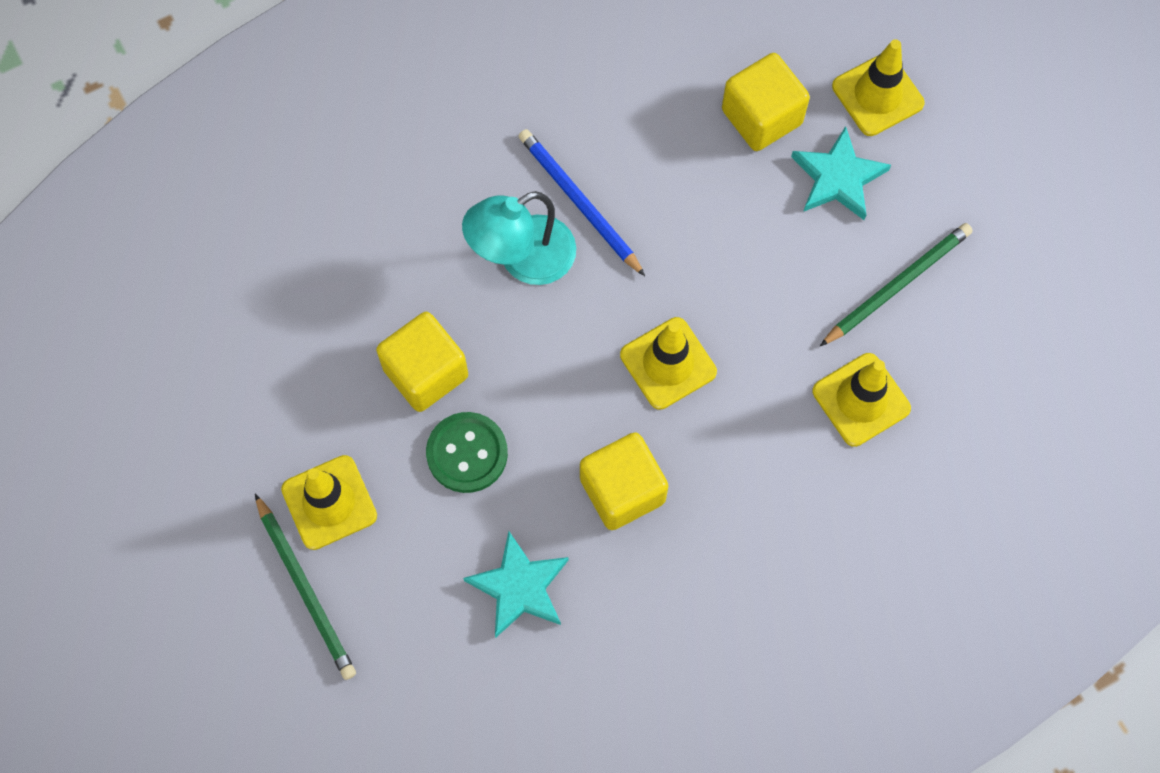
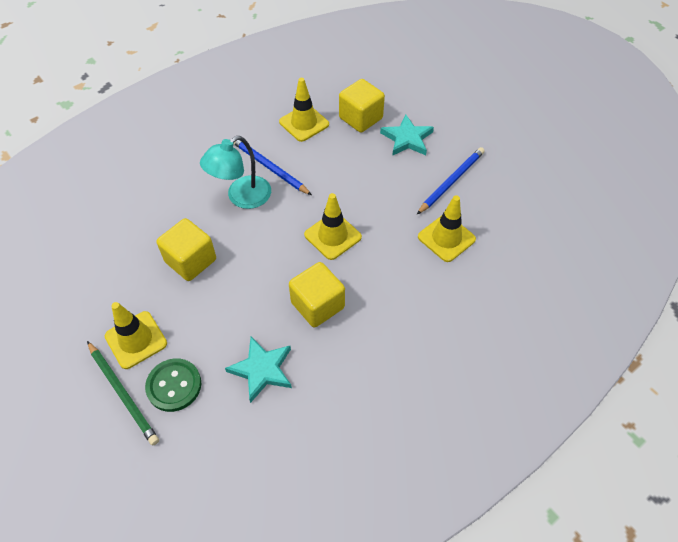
camera: 10 degrees left, 15 degrees down
(467, 453) = (220, 299): green button -> green button (174, 385)
(877, 95) = (418, 102): yellow traffic cone -> yellow traffic cone (304, 123)
(897, 285) = (451, 181): green pencil -> blue pencil

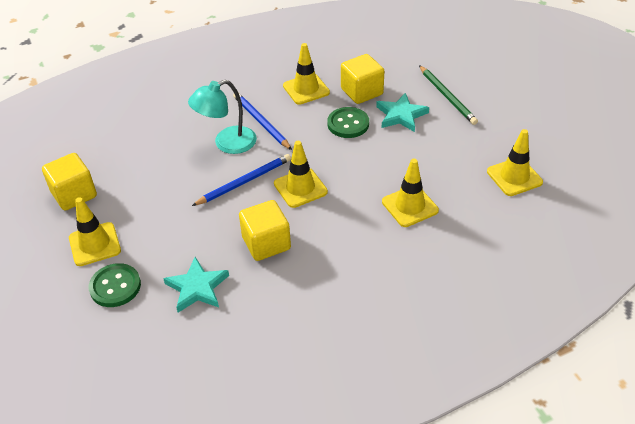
camera: 15 degrees right, 10 degrees down
(123, 393) = (69, 285): green pencil -> green pencil (447, 96)
(191, 261) = (164, 188): yellow cube -> yellow cube (74, 194)
(358, 156) = (348, 124): none -> green button
(451, 181) = (432, 158): blue pencil -> blue pencil (244, 182)
(534, 189) = (514, 177): none -> yellow traffic cone

